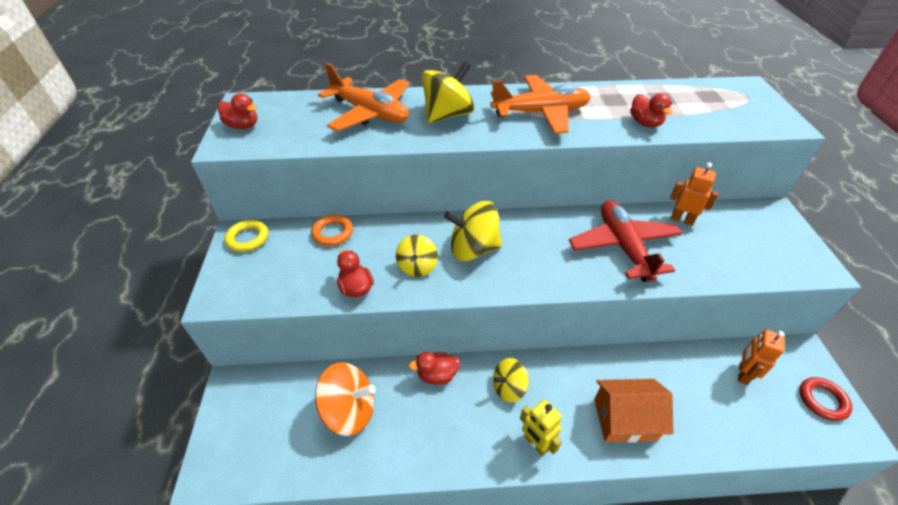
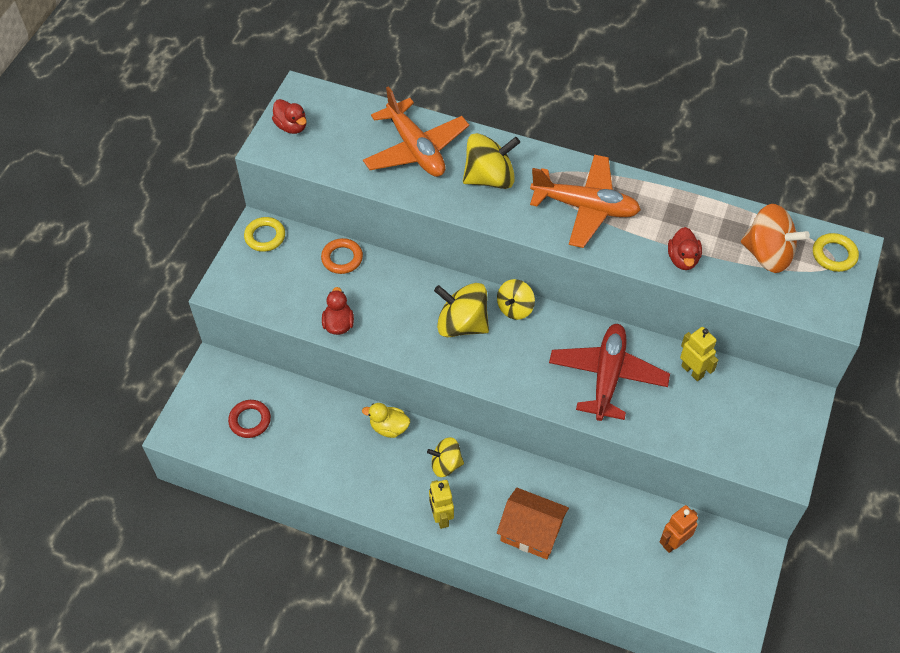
camera: 25 degrees right, 10 degrees up
(349, 410) = (301, 427): orange spinning top -> orange spinning top (767, 254)
(417, 266) = (401, 323): yellow spinning top -> yellow spinning top (515, 308)
(437, 375) = (389, 427): red duck -> yellow duck
(682, 219) = (692, 371): orange robot -> yellow robot
(743, 92) = (834, 255): none -> yellow ring
(822, 400) = (729, 595): red ring -> red ring (250, 420)

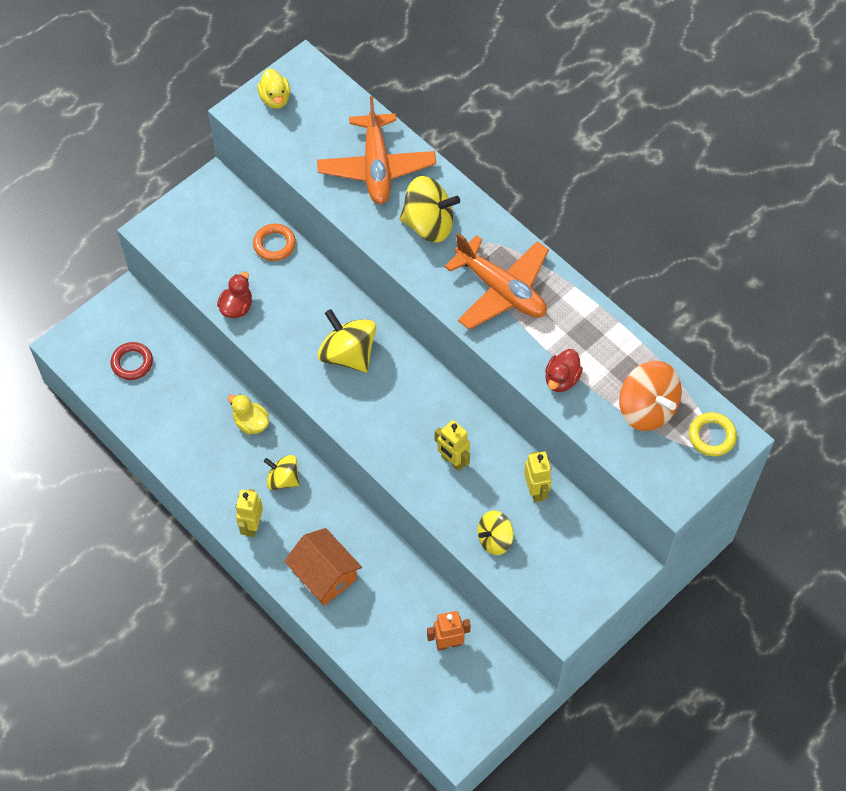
camera: 25 degrees right, 5 degrees up
(265, 236) = (216, 194): yellow ring -> none
(291, 126) = (275, 99): red duck -> yellow duck
(515, 308) = (406, 359): yellow spinning top -> yellow spinning top (495, 539)
(607, 376) = (452, 461): red plane -> yellow robot

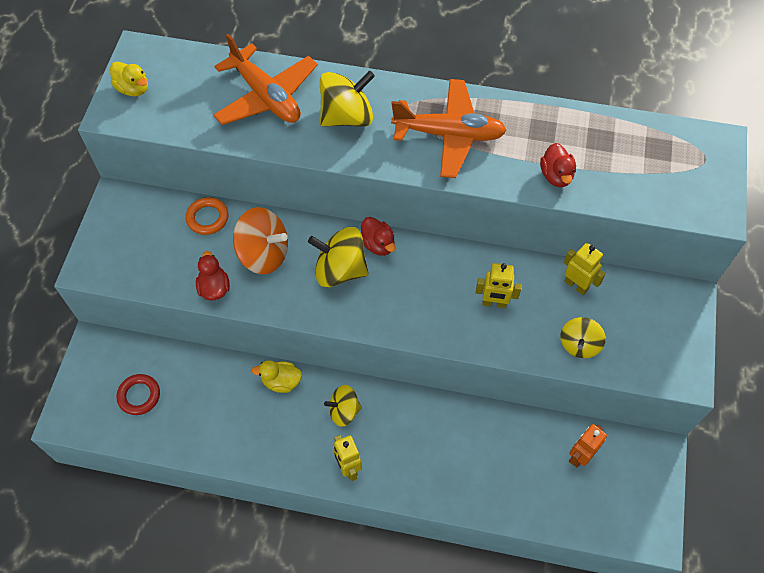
camera: 35 degrees left, 0 degrees up
(324, 575) = (439, 468): orange house -> none
(396, 352) = (378, 244): none -> red duck
(646, 409) = (638, 159): orange spinning top -> orange spinning top (263, 254)
(712, 436) = (703, 151): yellow ring -> none

